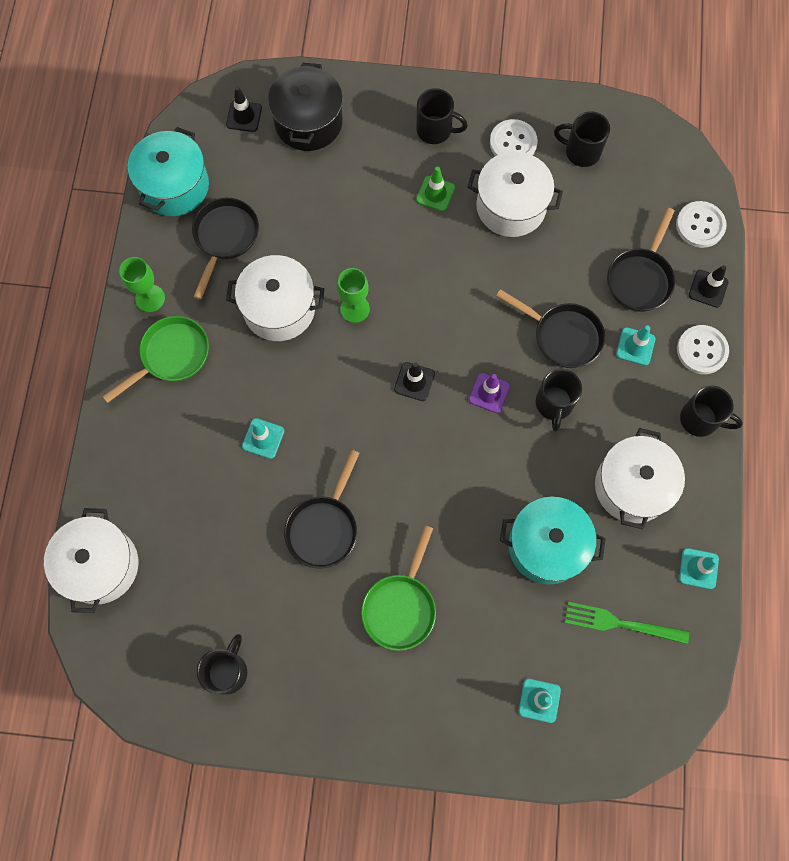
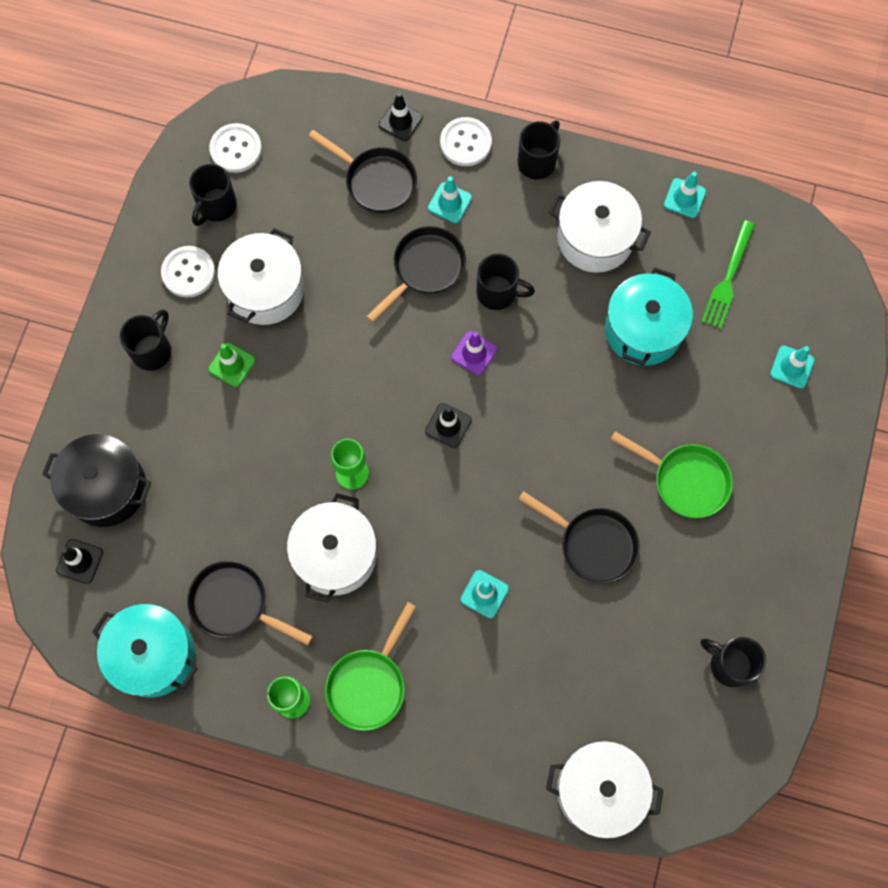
camera: 80 degrees left, 0 degrees up
(171, 356) = (369, 684): green pan -> green pan turned 120 degrees counterclockwise
(700, 225) = (329, 112): white button -> white button (236, 149)

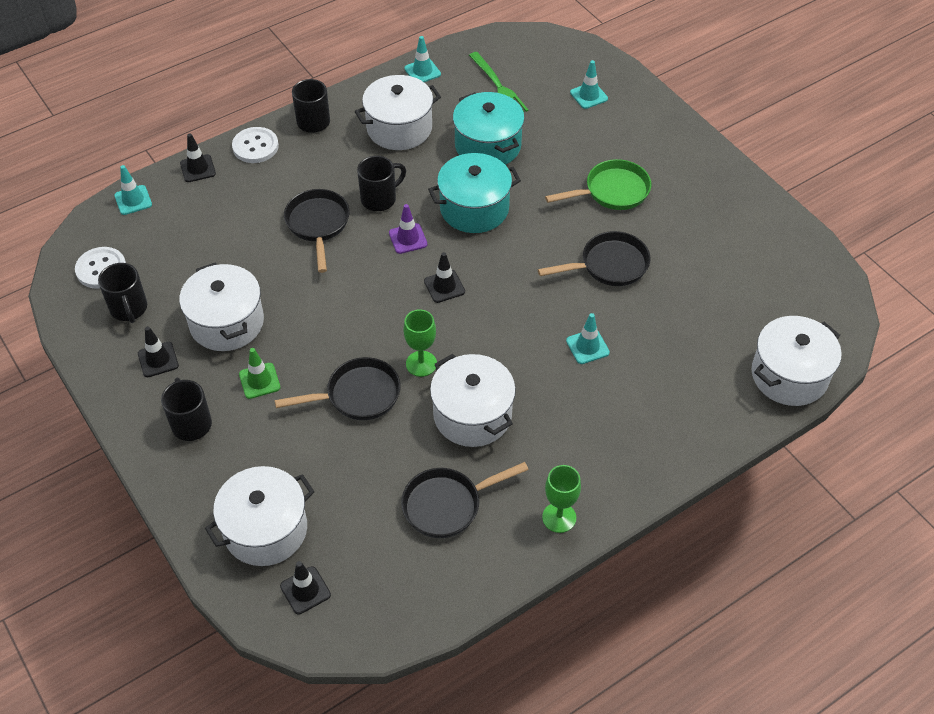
camera: 50 degrees left, 20 degrees down
(106, 488) = (265, 529): black pot -> white pot
(153, 655) = (434, 589): turquoise pot -> turquoise pot (474, 208)
(188, 272) = (158, 359): white button -> black traffic cone
(369, 684) = (591, 459): green pan -> none
(376, 181) = (223, 209): black pan -> black pan (357, 395)
(449, 203) = (287, 181): turquoise traffic cone -> turquoise traffic cone (133, 200)
(729, 664) = (759, 250): black mug -> none

